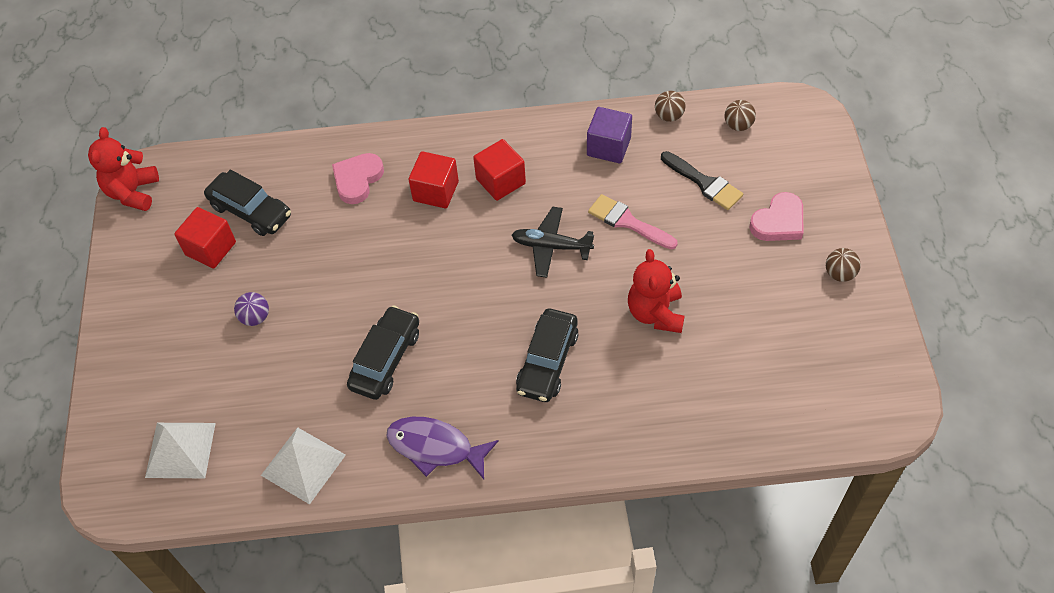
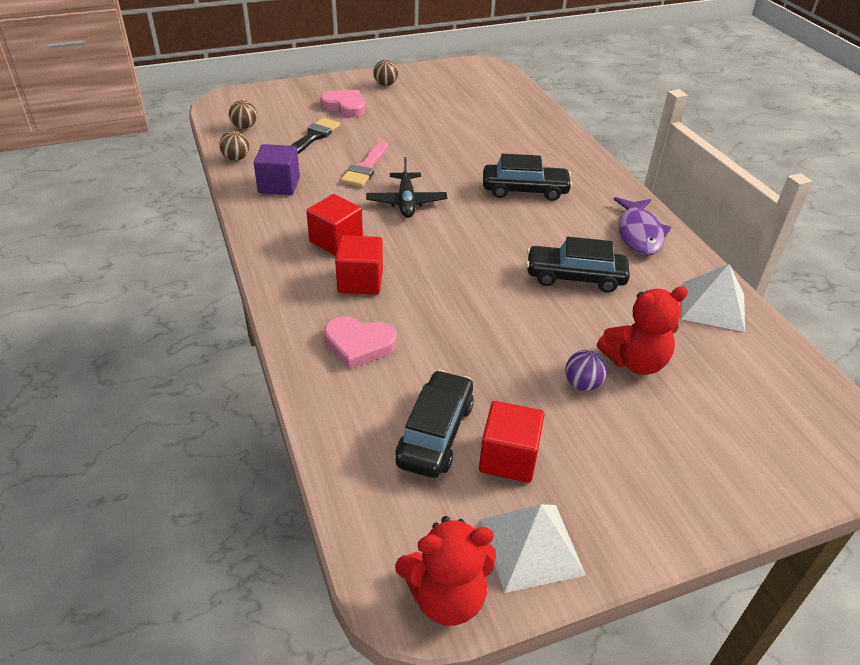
camera: 110 degrees left, 15 degrees down
(180, 450) = (769, 400): white pyramid -> white pyramid (531, 546)
(655, 313) = (453, 148): red teddy bear -> red teddy bear (635, 362)

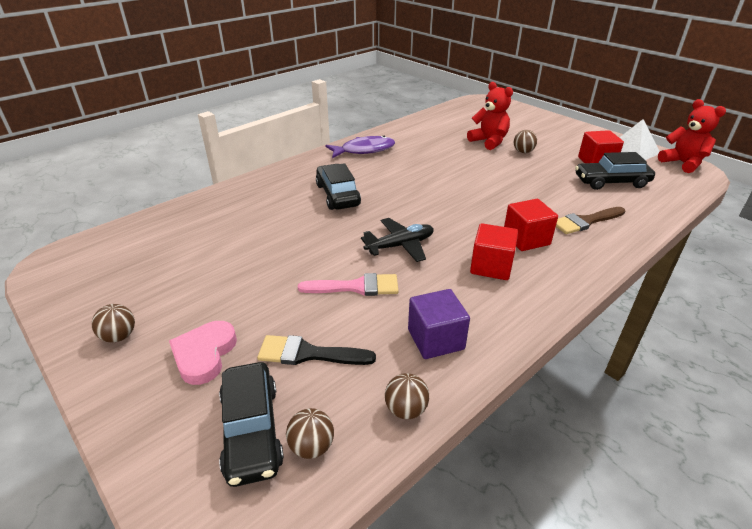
camera: 110 degrees left, 5 degrees down
(359, 344) = (585, 221): pink heart -> brown brush
(575, 277) = (432, 164): black car -> black car (251, 430)
(582, 384) = (523, 152): purple ball -> brown ball
(713, 306) = (420, 128): white pyramid -> none

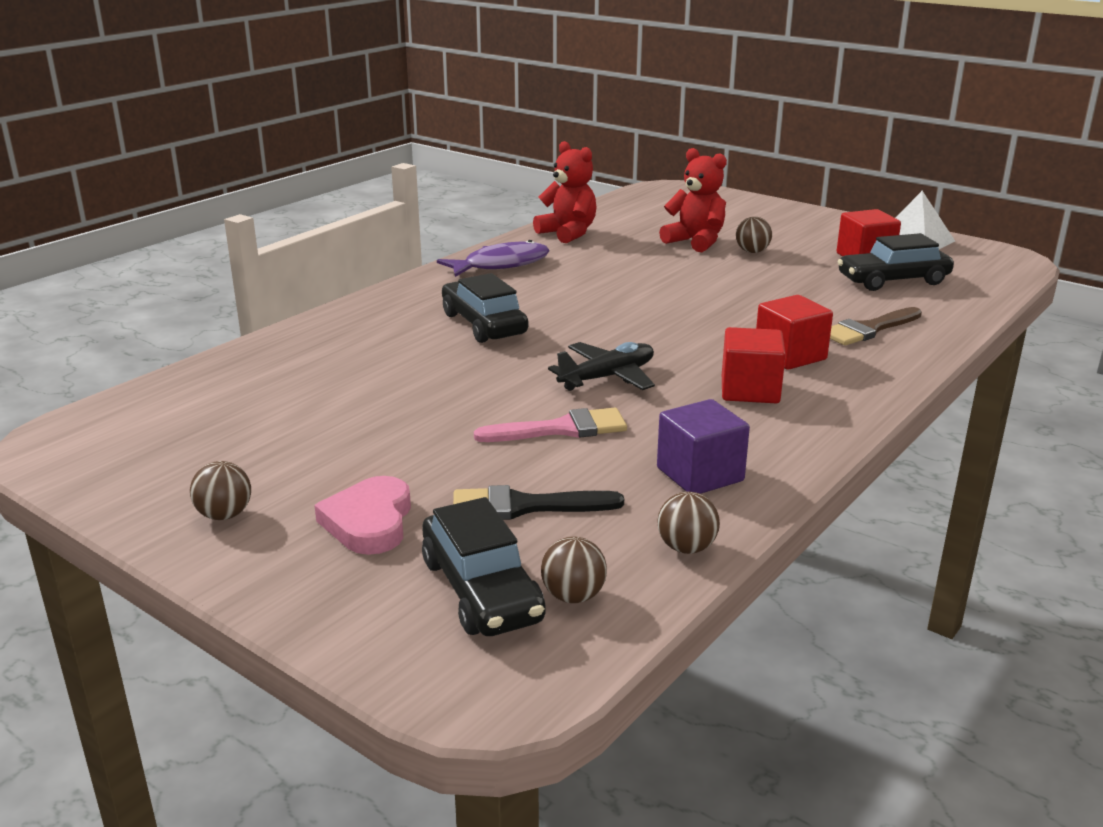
camera: 10 degrees left, 10 degrees down
(682, 163) = (989, 251): red teddy bear -> red teddy bear (568, 233)

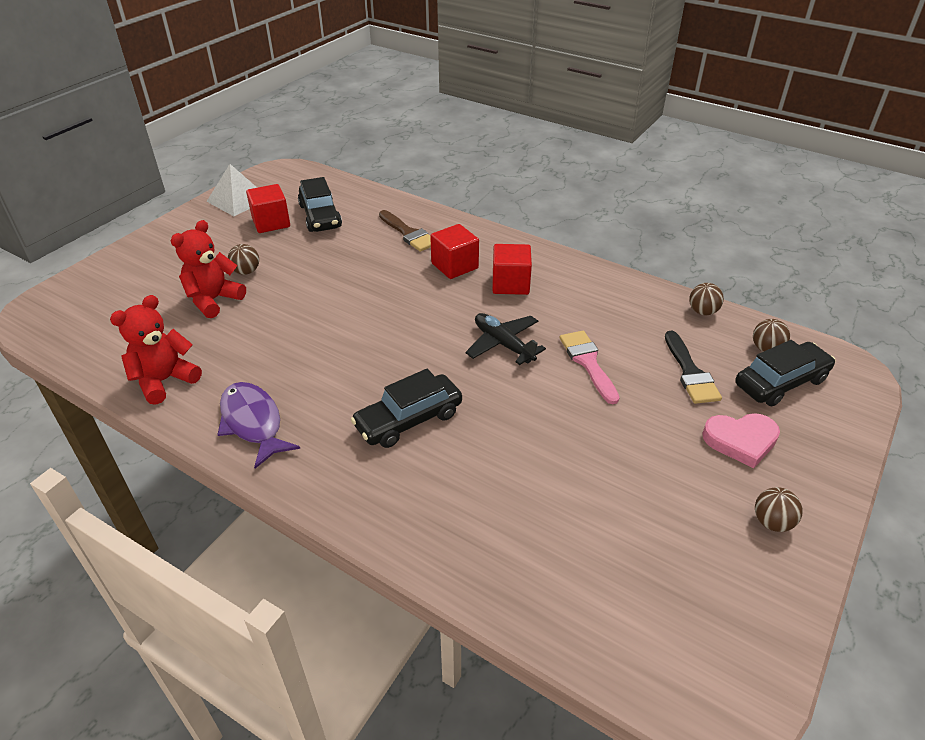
camera: 95 degrees left, 15 degrees up
(700, 474) = (625, 306): purple cube -> none

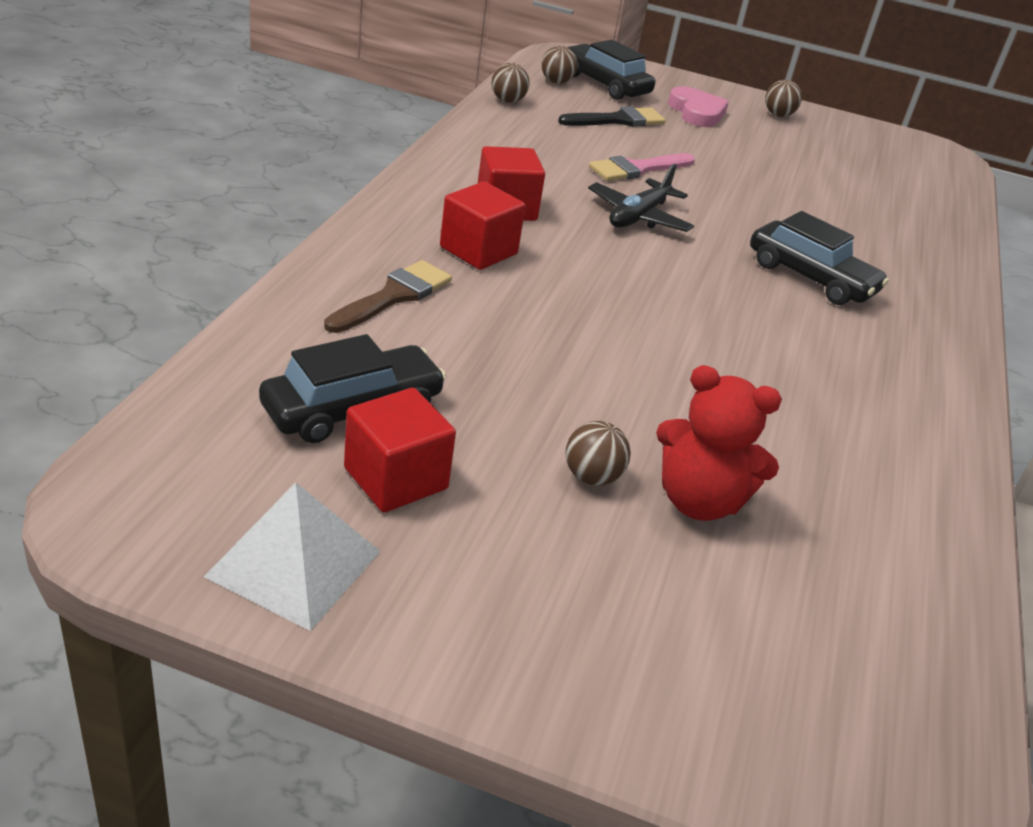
camera: 110 degrees left, 5 degrees down
(165, 380) = (917, 505): red teddy bear -> none
(253, 423) = (913, 395): purple fish -> none

